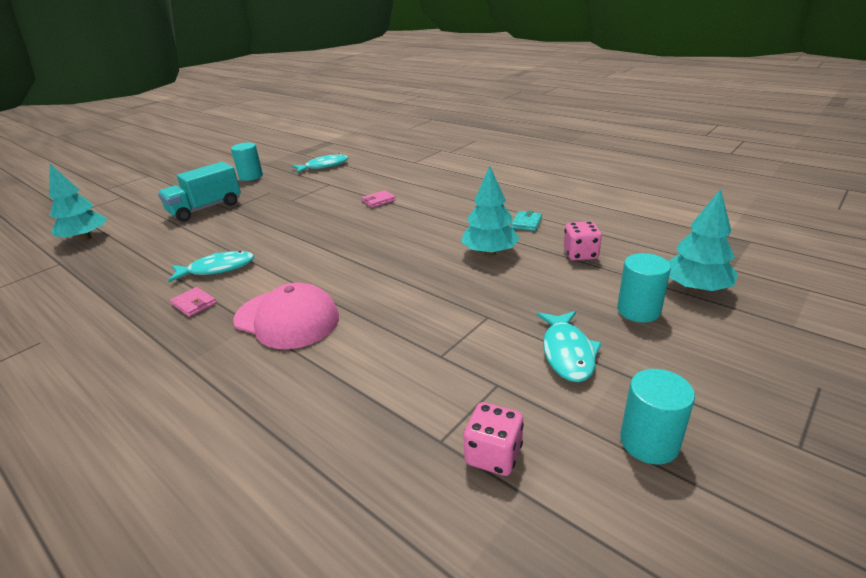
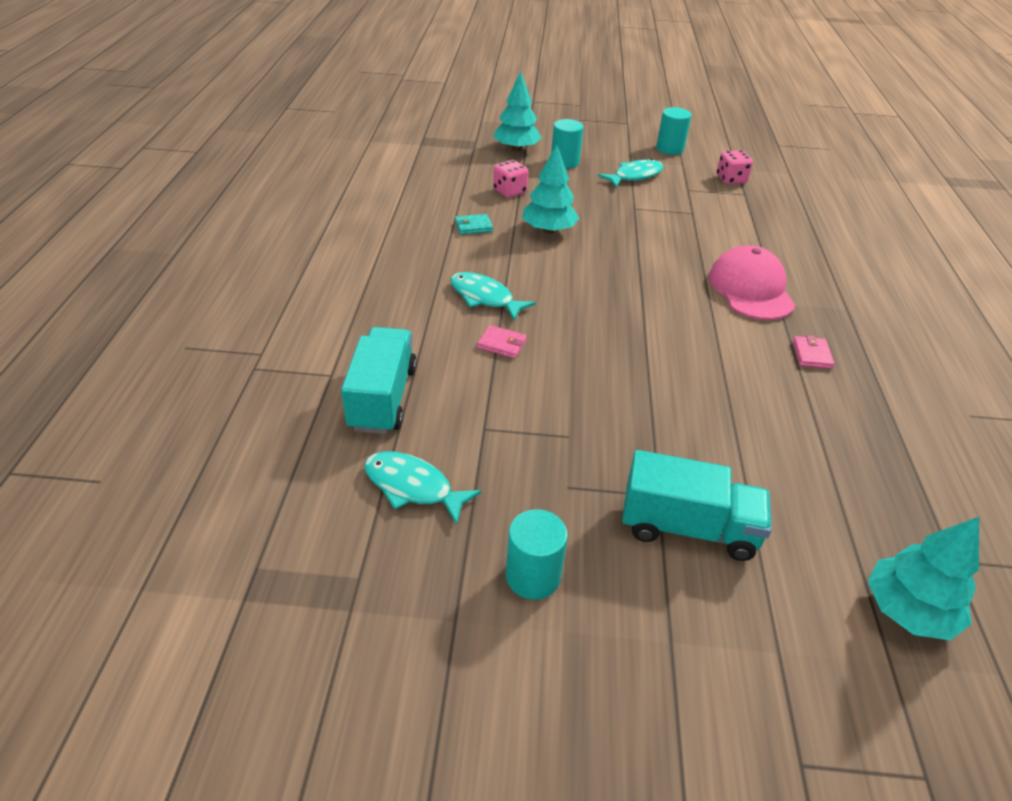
camera: 130 degrees left, 10 degrees up
(217, 269) = (762, 382): turquoise fish -> turquoise fish (484, 297)
(382, 168) = (383, 398): none -> turquoise truck

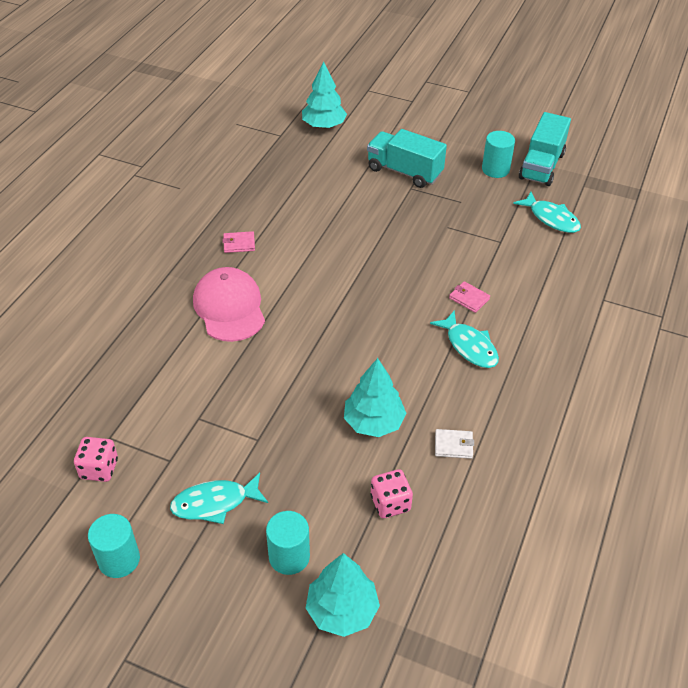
camera: 160 degrees left, 5 degrees up
(383, 398) = (566, 274): turquoise truck -> turquoise truck (541, 166)
(473, 226) = (453, 445): turquoise wallet -> white wallet
(751, 289) = (229, 307): pink cap -> pink cap turned 150 degrees clockwise
(811, 354) = (239, 244): pink wallet -> pink wallet turned 60 degrees clockwise

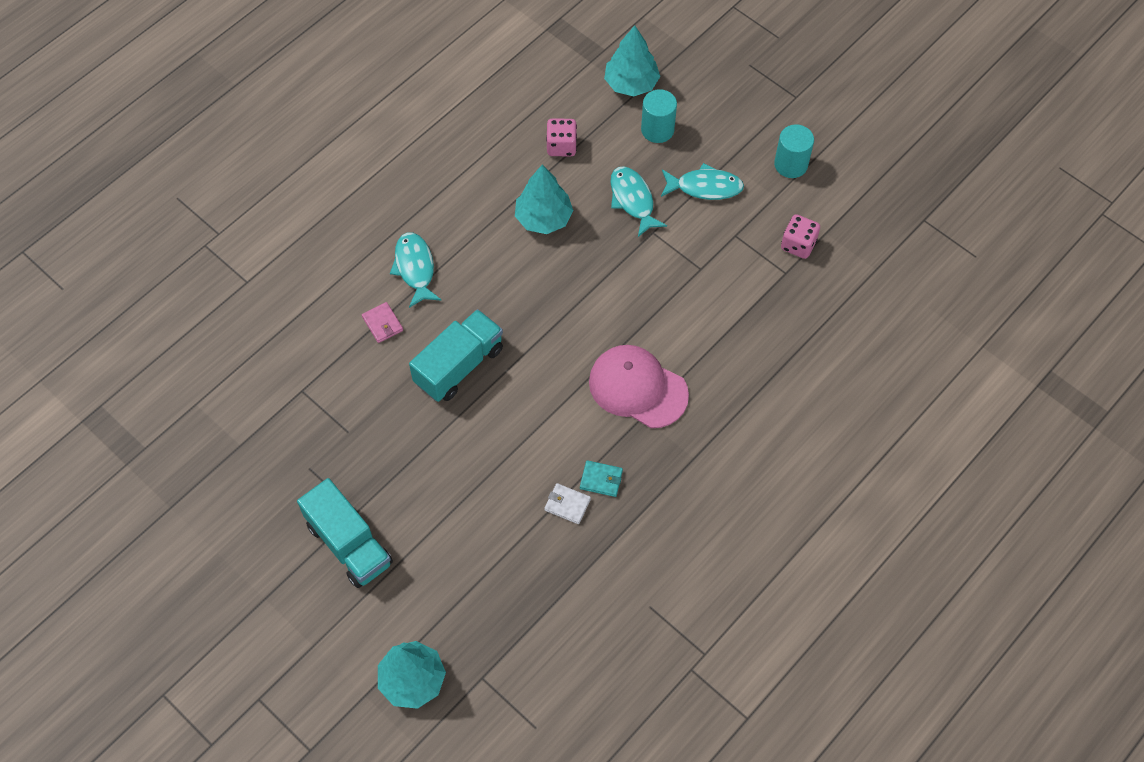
camera: 160 degrees left, 15 degrees up
(229, 307) = (638, 388): pink cap -> pink cap turned 120 degrees clockwise
(239, 244) = (601, 480): pink wallet -> turquoise wallet
(453, 445) = (484, 177): white wallet -> white wallet (567, 504)
(495, 169) = (232, 511): turquoise cylinder -> none
(541, 166) = (170, 499): turquoise truck -> turquoise truck (459, 366)
(551, 218) = (221, 407): turquoise fish -> turquoise fish (632, 200)

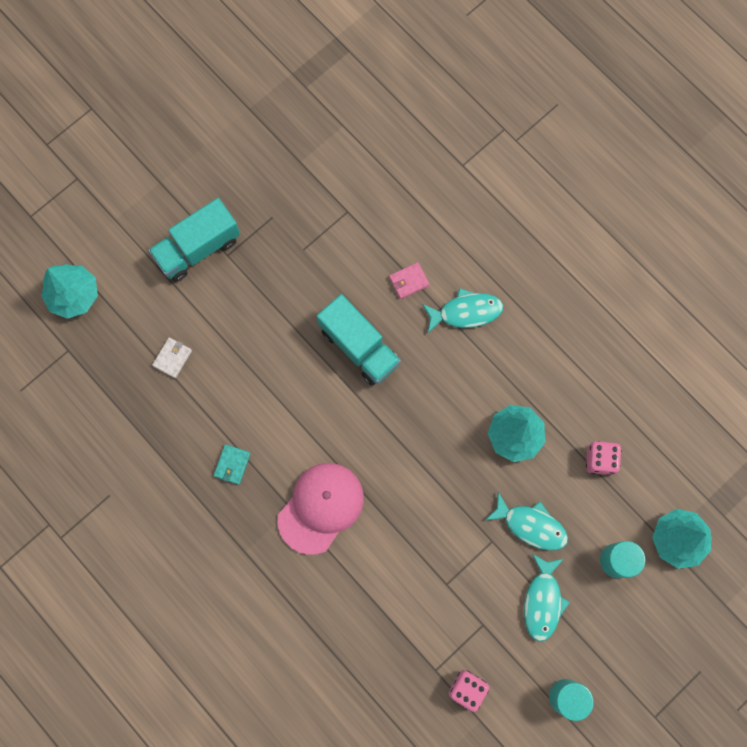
camera: 95 degrees right, 15 degrees up
(567, 504) = (212, 433): white wallet -> white wallet (172, 358)
(632, 200) = (531, 525): turquoise fish -> turquoise fish turned 45 degrees clockwise

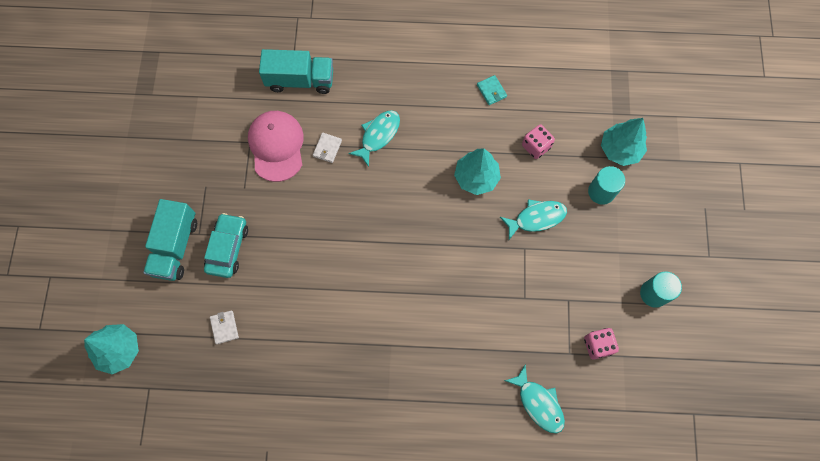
camera: 45 degrees left, 5 degrees down
(232, 464) = (327, 354): turquoise wallet -> turquoise wallet (491, 91)
(239, 291) = (228, 248): none -> turquoise car
(320, 507) = (407, 327): pink cap -> pink cap (276, 146)
(359, 347) = (335, 212): turquoise truck -> turquoise truck (300, 80)
(409, 281) = (327, 148): pink wallet -> white wallet
(543, 601) = (586, 253): turquoise fish -> turquoise fish (538, 403)

